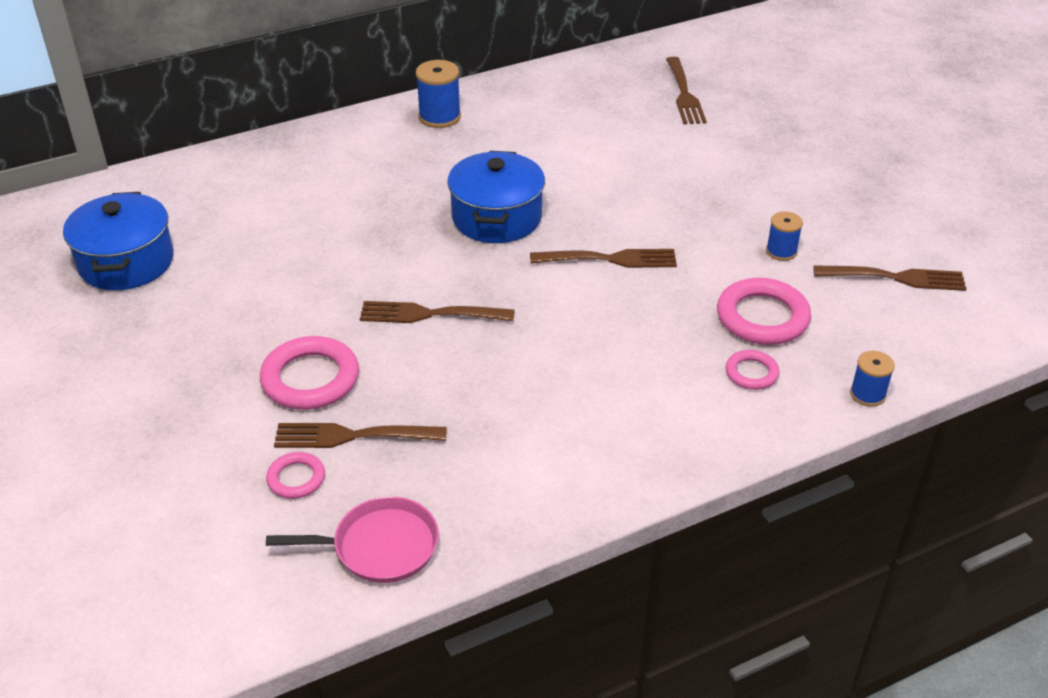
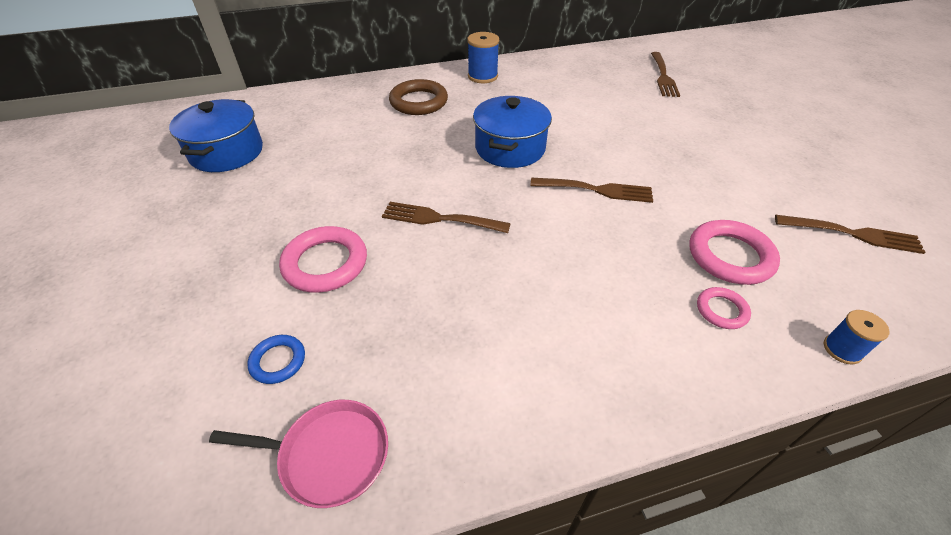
camera: 10 degrees right, 5 degrees up
(296, 478) = (278, 361): pink ring -> blue ring
(352, 436) = (342, 323): brown fork -> none
(361, 164) = (419, 102): none -> brown ring
(781, 251) = (744, 199): blue spool -> none

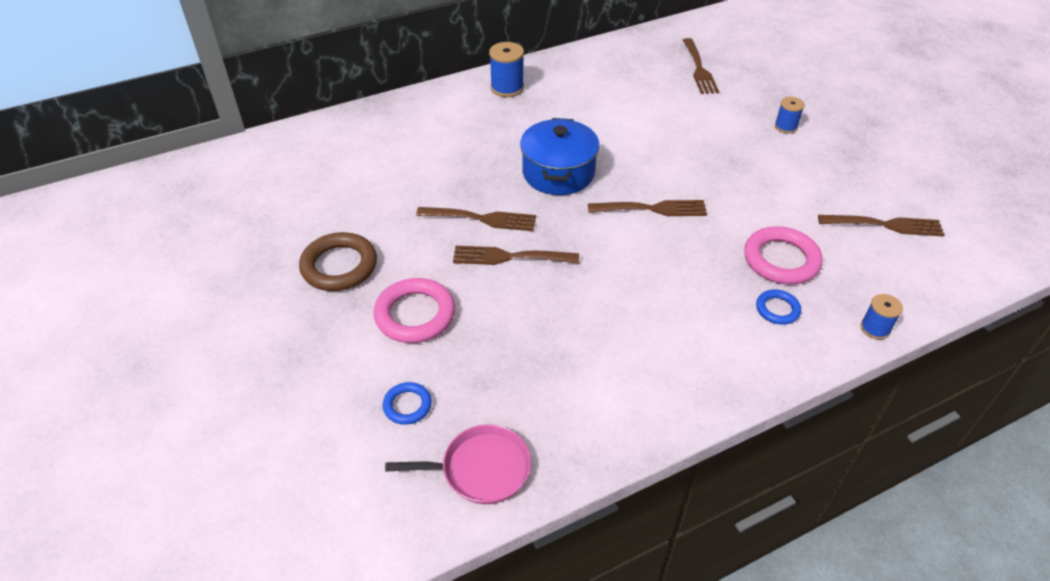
camera: 10 degrees left, 0 degrees up
(227, 152) = (261, 211): blue pot -> none
(419, 102) = (447, 128): brown ring -> brown ring (339, 266)
(424, 180) = (481, 219): none -> brown fork
(721, 310) = (777, 309): pink ring -> blue ring
(744, 130) = (785, 126): none -> blue spool

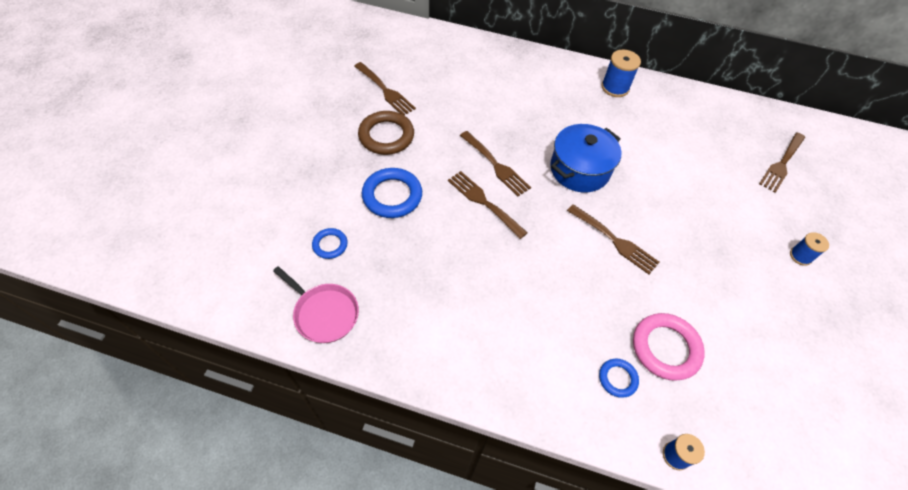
camera: 40 degrees right, 10 degrees up
(415, 314) = (392, 196): pink ring -> blue ring
(885, 225) = (789, 392): brown fork -> brown fork (385, 90)

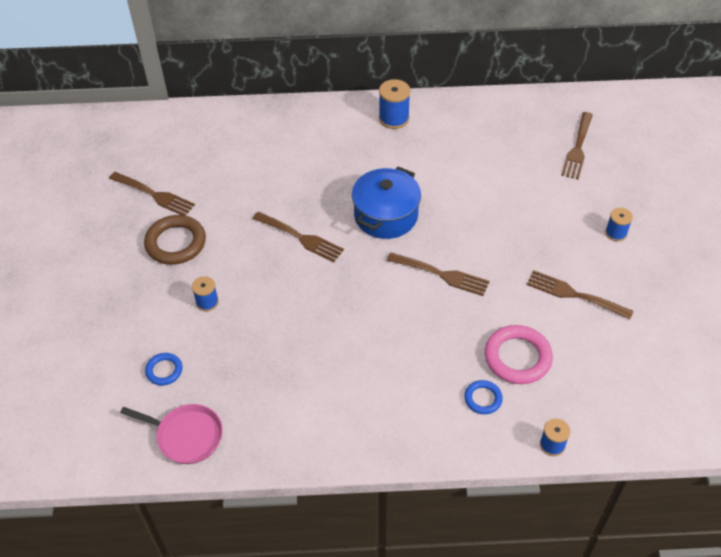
camera: 15 degrees left, 5 degrees down
(392, 196) = (207, 302): blue ring -> blue spool
(484, 202) = (302, 278): brown fork -> brown fork (574, 294)

